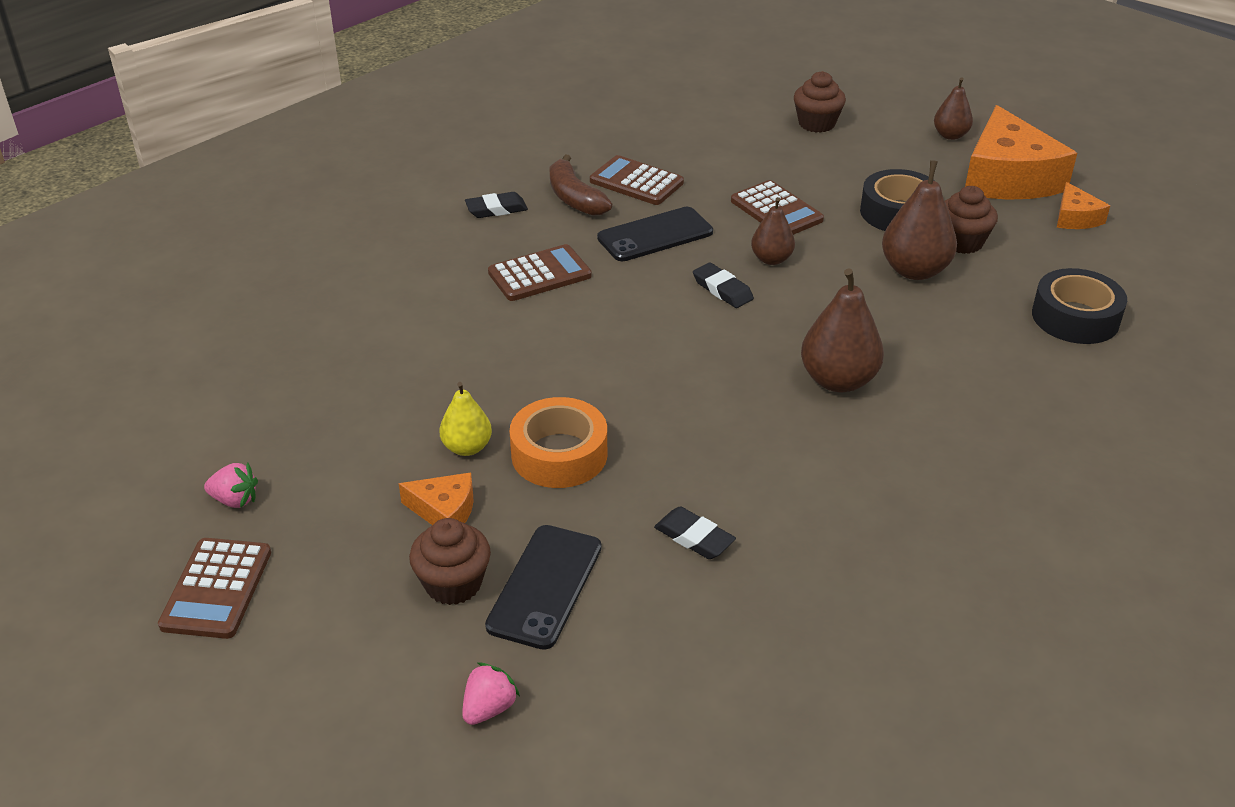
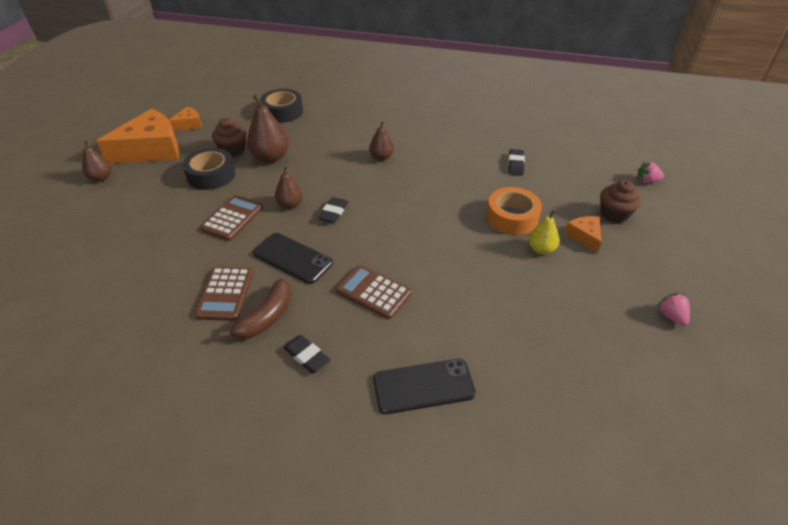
camera: 120 degrees left, 5 degrees up
(216, 589) = (713, 286): brown calculator -> none
(545, 586) = (583, 190): black phone -> black phone (423, 386)
(816, 123) = (98, 235): brown cupcake -> none
(838, 380) = (381, 157): brown pear -> brown pear, size x0.60

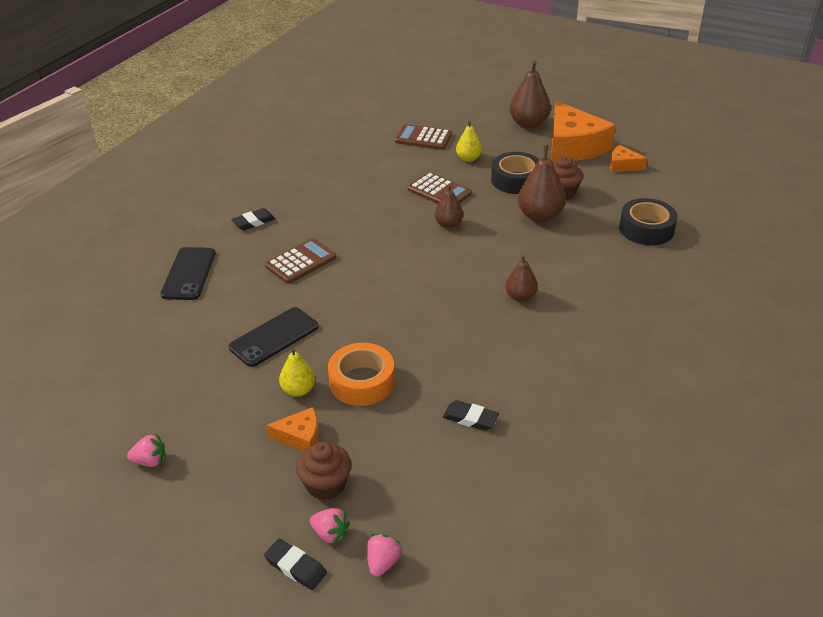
camera: 105 degrees right, 5 degrees down
(101, 178) = (528, 124): brown pear -> brown pear, size x1.65
(168, 208) = (468, 158): none -> yellow pear
(189, 124) = (623, 165): orange cheese -> orange cheese turned 135 degrees clockwise
(225, 294) = (341, 187): brown calculator -> brown calculator (423, 138)
(266, 317) = (304, 205): brown banana -> none
(292, 258) = (367, 221): black phone -> black phone (274, 337)
(333, 212) = (425, 250): black eraser -> black eraser (295, 567)
(647, 204) = (330, 534): none -> pink strawberry

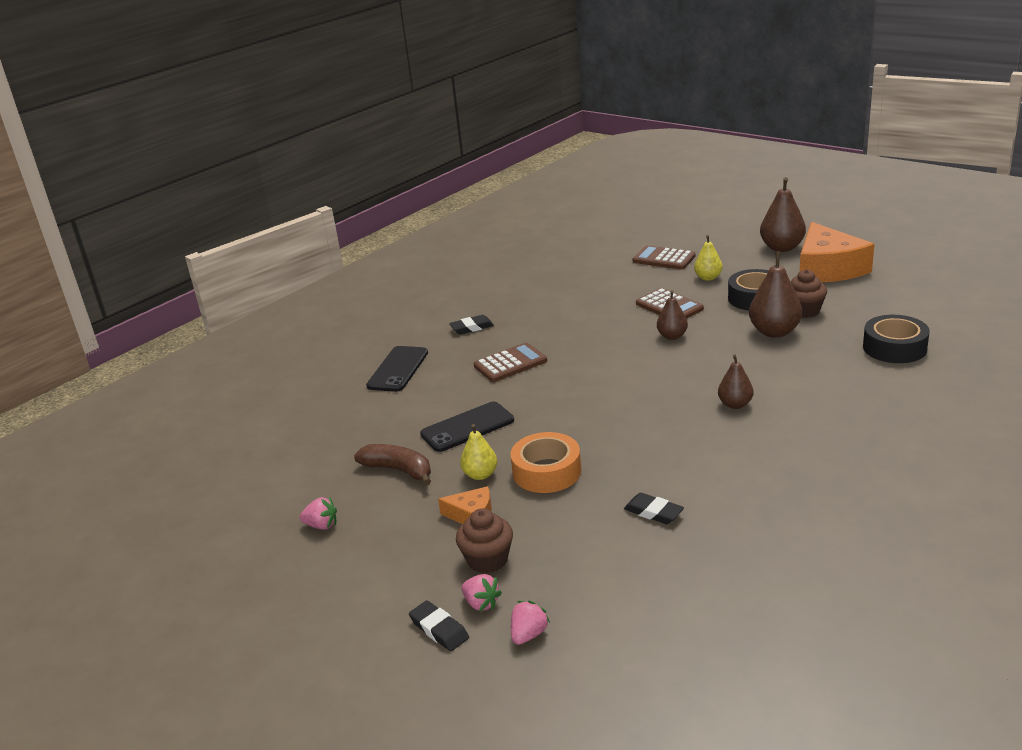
camera: 15 degrees right, 10 degrees down
(215, 391) = (398, 470): none -> brown banana
(623, 165) = (881, 287): orange cheese -> none

